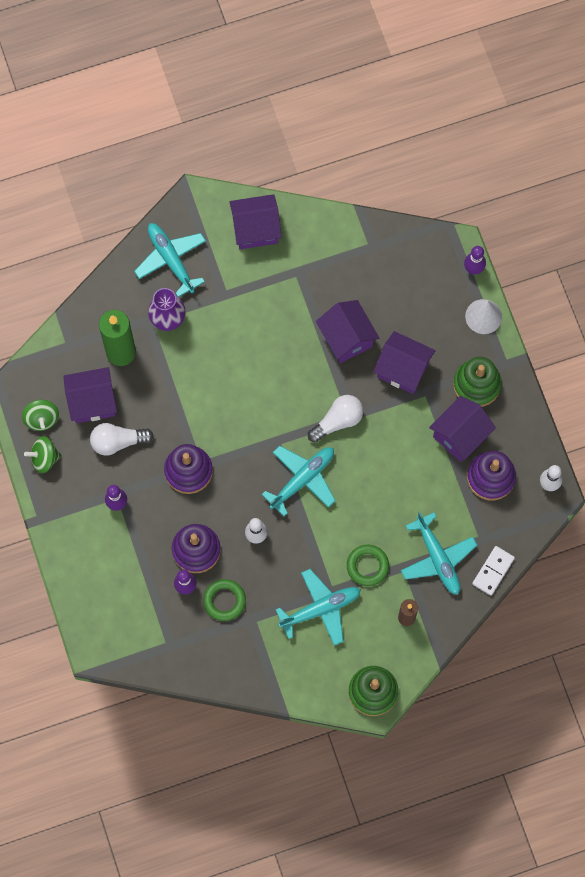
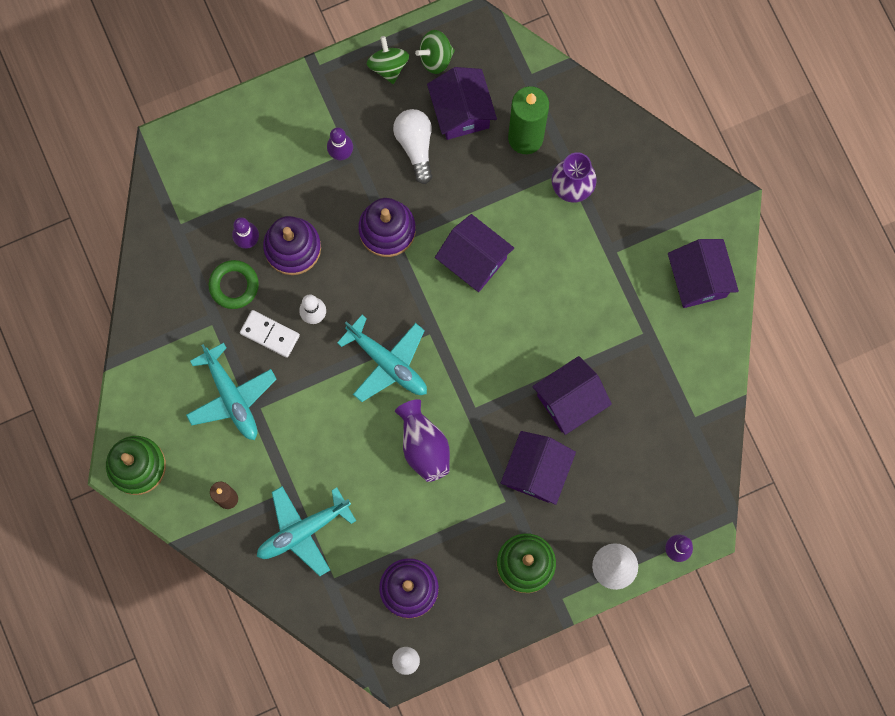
camera: 85 degrees right, 5 degrees up
(171, 259) = (648, 183): turquoise plane -> none
(338, 421) = (463, 398): white light bulb -> none
(367, 566) = (287, 448): green ring -> none
(374, 456) = (424, 446): none -> purple vase
(460, 435) = (459, 547): purple house -> purple house (474, 260)
(493, 571) = (292, 598): white domino -> white domino (270, 334)

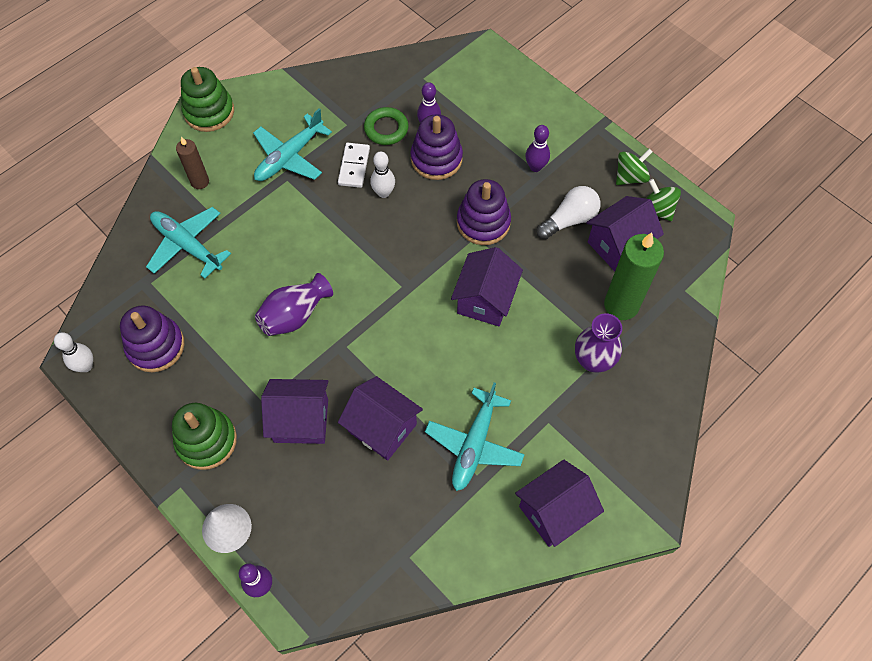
camera: 70 degrees right, 15 degrees down
(387, 363) = (362, 262): turquoise plane -> turquoise plane (474, 445)

